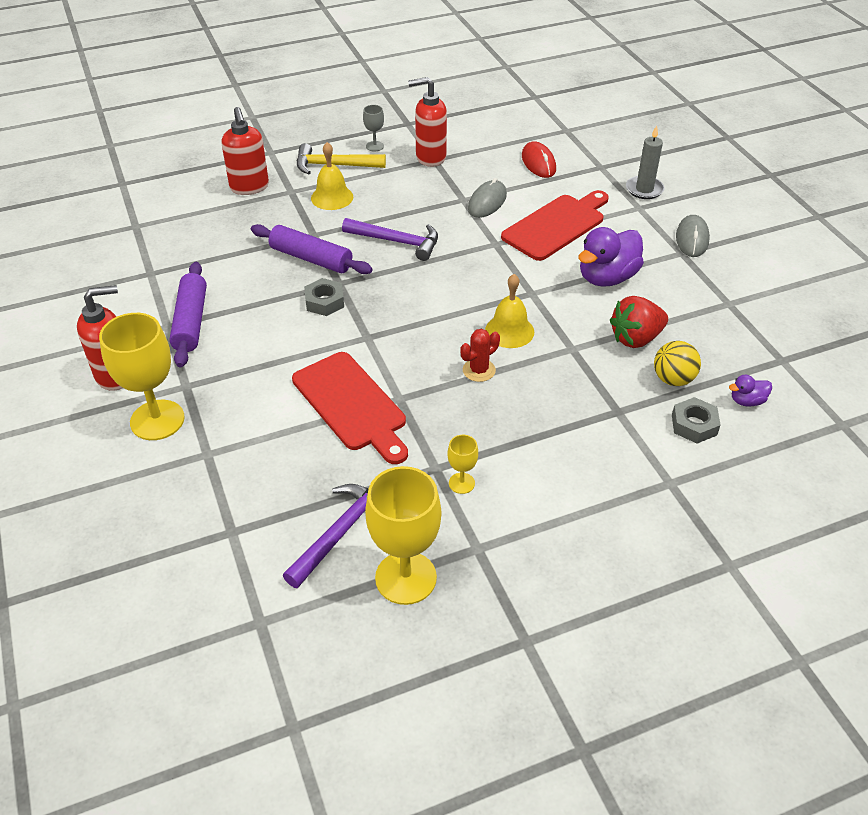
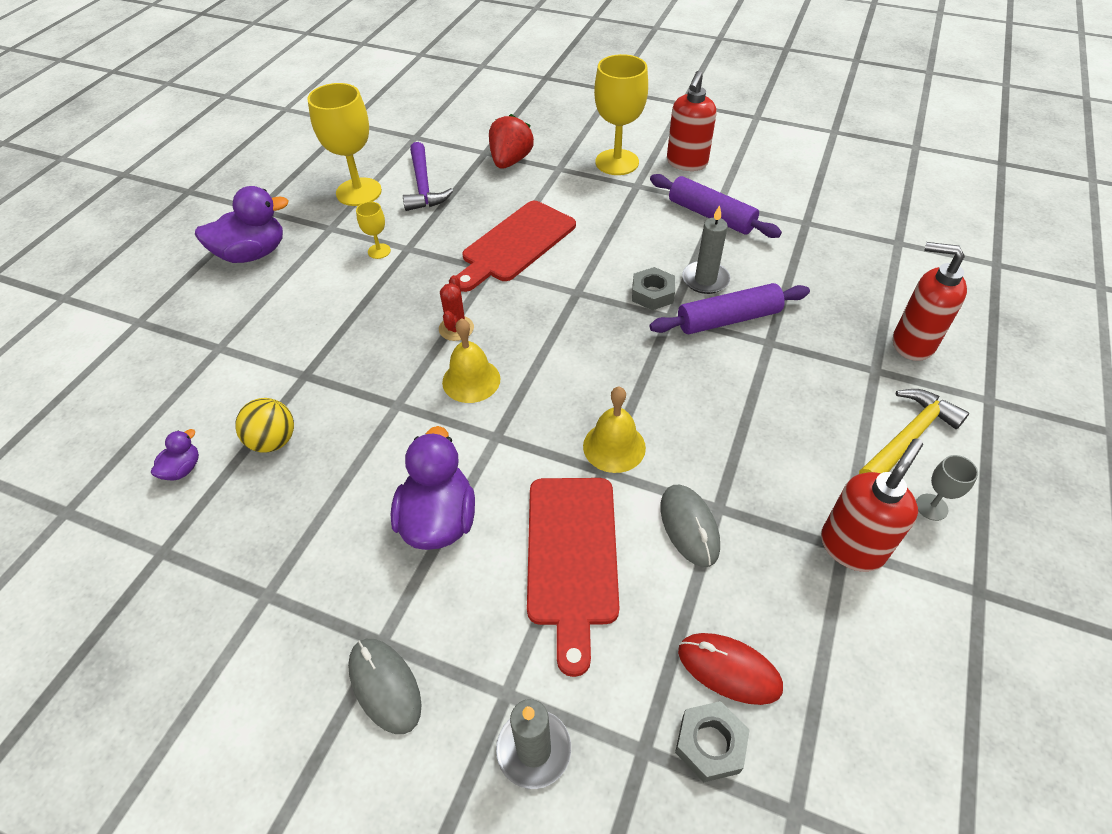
camera: 135 degrees right, 5 degrees up
(279, 286) = (705, 280): none -> grey candle
(332, 197) = (832, 394): yellow bell -> yellow bell (614, 446)
(352, 405) = (516, 244): red cutting board -> red cutting board turned 60 degrees counterclockwise
(396, 242) = (692, 393): purple hammer -> none
(575, 571) = (253, 254): none -> purple duck
(636, 338) = (343, 461): red strawberry -> red strawberry (510, 161)
(694, 425) = (225, 408): grey nut -> grey nut (710, 744)

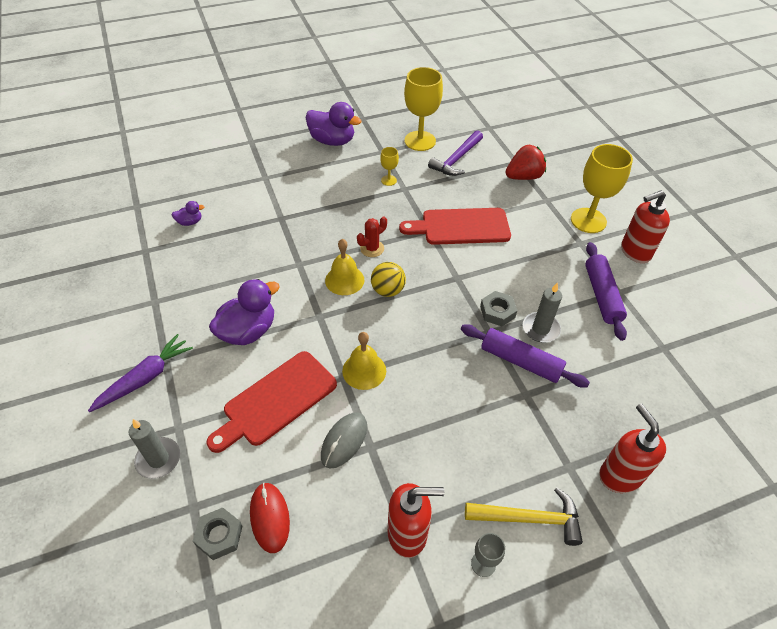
camera: 45 degrees right, 0 degrees up
(273, 441) = (233, 238): yellow ball -> yellow ball (387, 290)
(385, 686) = (145, 378): grey mouse -> purple carrot

